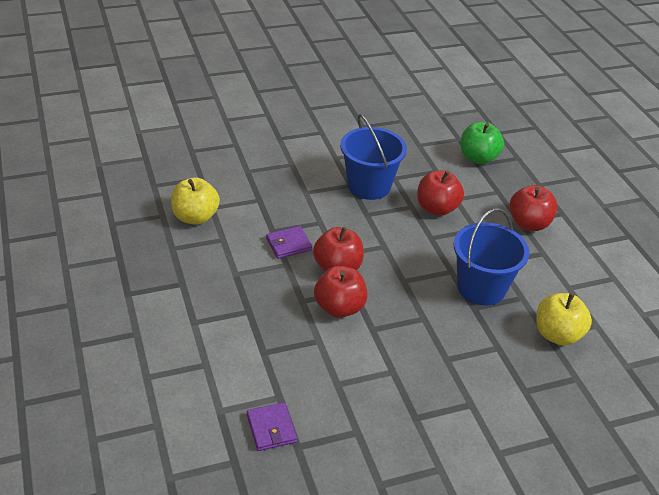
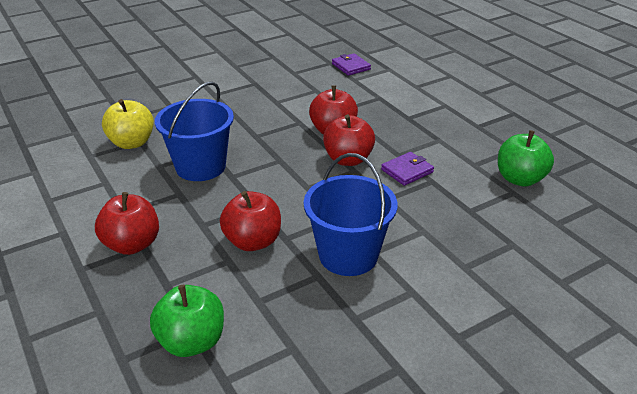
camera: 170 degrees right, 5 degrees down
(195, 217) = (520, 179): yellow apple -> green apple

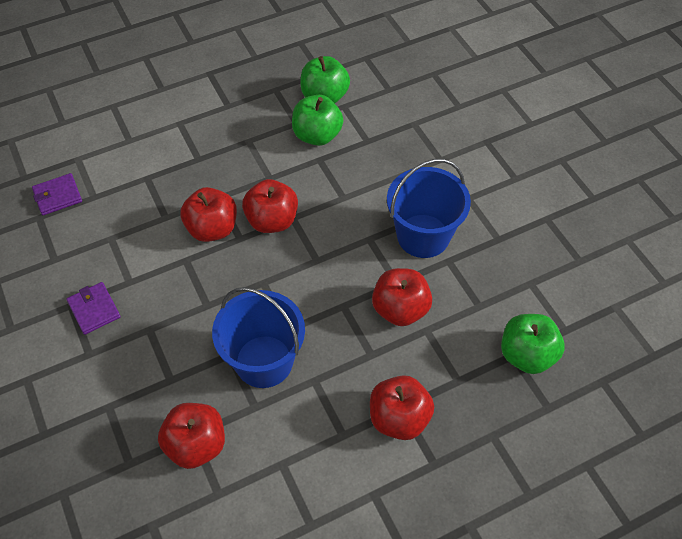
camera: 85 degrees left, 20 degrees up
(132, 143) = (196, 445): yellow apple -> red apple
(407, 171) = (300, 175): purple wallet -> purple wallet (94, 309)
(463, 177) = (317, 135): none -> green apple

